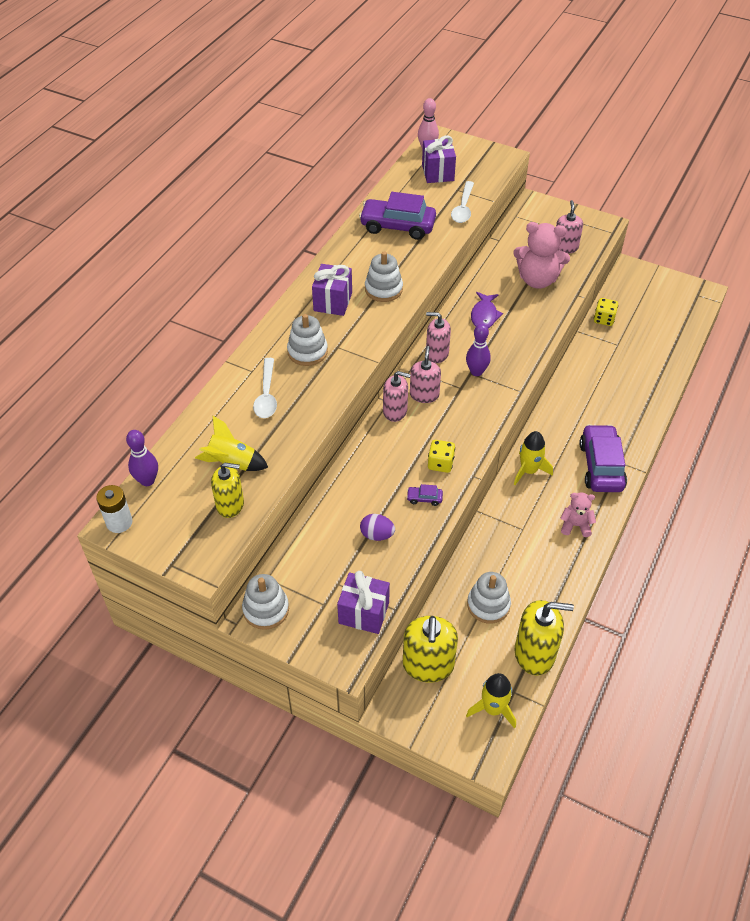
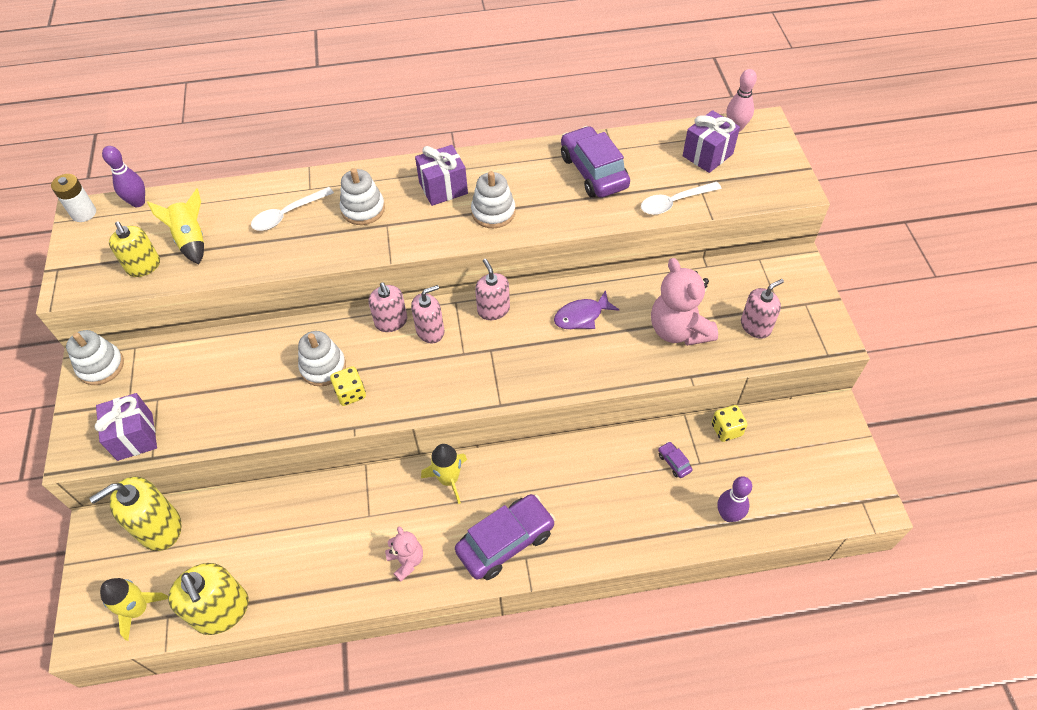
camera: 55 degrees right, 5 degrees up
(377, 535) = (230, 395): purple egg -> none
(424, 498) = (298, 405): purple car -> purple car (674, 462)
(476, 372) = (496, 354): purple bowling pin -> purple bowling pin (728, 515)
(488, 605) = (256, 538): white stacking toy -> white stacking toy (323, 367)

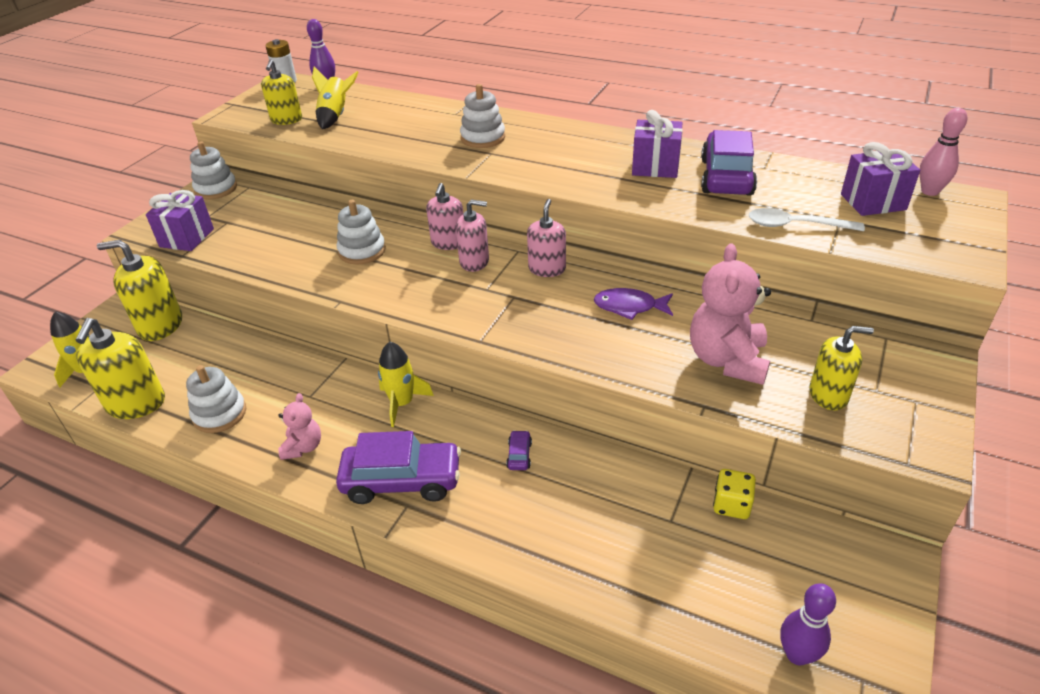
camera: 35 degrees right, 15 degrees down
(287, 214) = (420, 123): white spoon -> none
(350, 393) = (363, 277): yellow dice -> none
(443, 188) = (566, 145): purple gift -> purple gift (655, 167)
(493, 212) = (594, 174): white stacking toy -> white stacking toy (219, 414)
(674, 462) = (640, 504): purple car -> purple car (519, 455)
(728, 515) = (662, 591): purple bowling pin -> purple bowling pin (797, 654)
(755, 326) = (828, 395): pink soap dispenser -> yellow soap dispenser

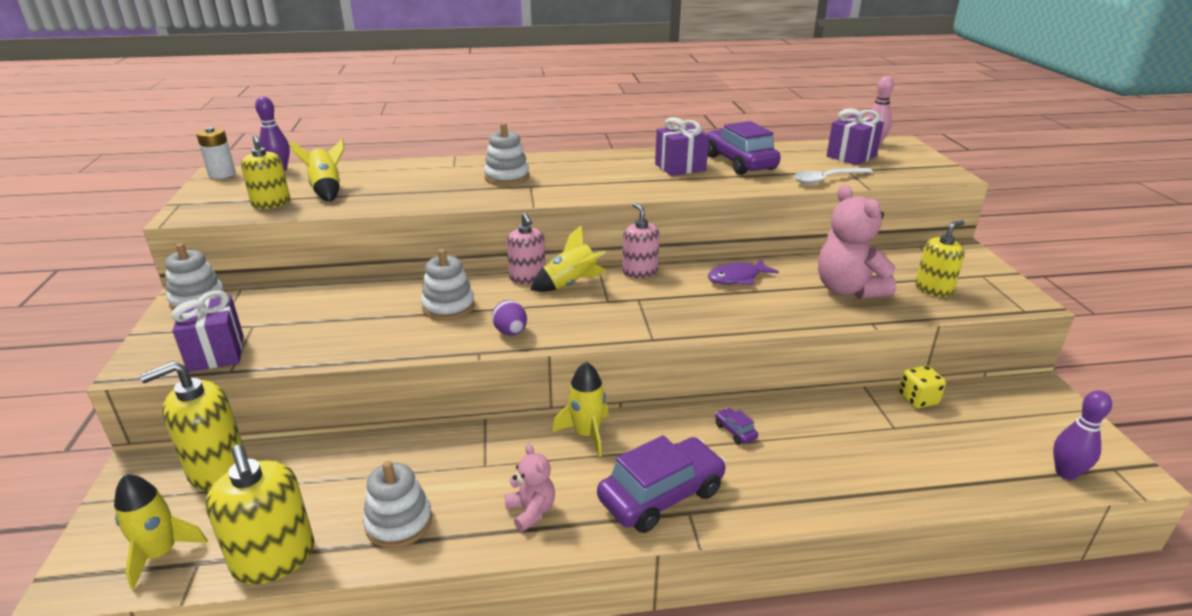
camera: 35 degrees left, 10 degrees down
(380, 292) = (510, 332): none -> purple egg
(474, 262) = (570, 284): pink soap dispenser -> yellow rocket

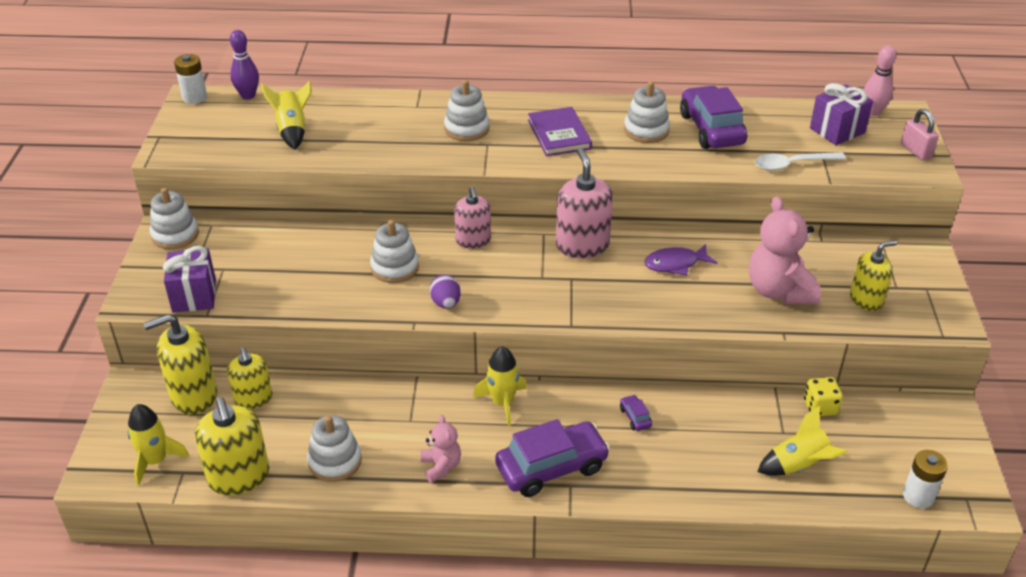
camera: 10 degrees right, 10 degrees up
(271, 203) = (241, 145): yellow soap dispenser -> yellow soap dispenser (253, 398)
(570, 284) = (512, 254): yellow rocket -> yellow rocket (799, 466)
(599, 175) = (559, 134): none -> purple book
(639, 272) = (582, 245): pink soap dispenser -> pink soap dispenser, size x1.51
(680, 167) = (646, 130): purple gift -> white stacking toy
(928, 164) = (916, 151): none -> pink padlock
(1065, 473) = (918, 496): purple bowling pin -> white battery

